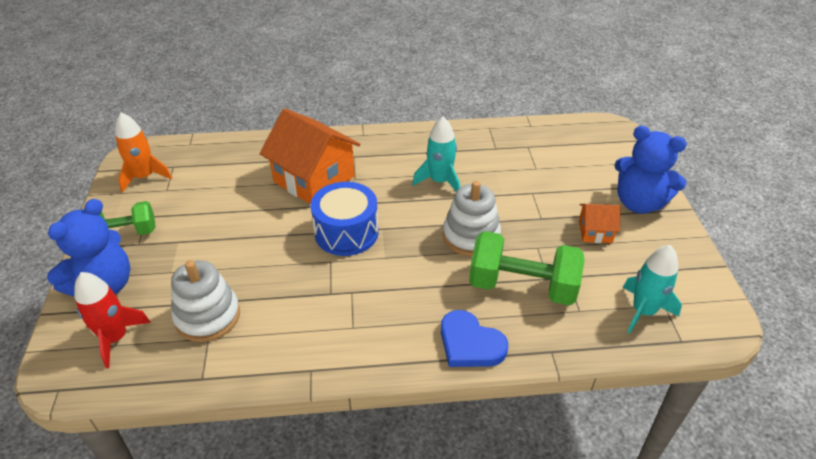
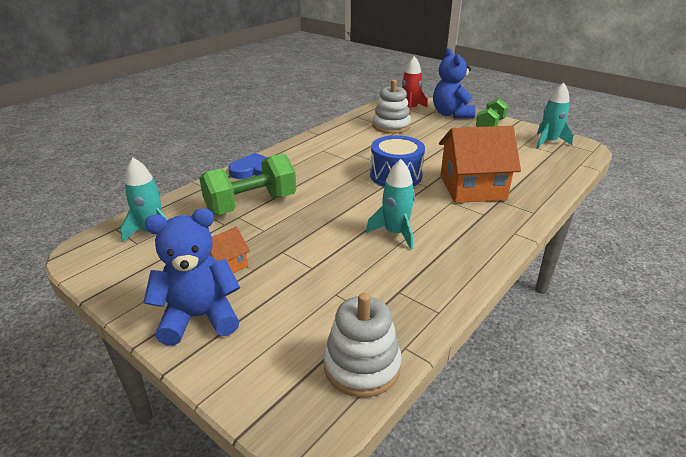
camera: 135 degrees right, 10 degrees down
(144, 177) = (548, 142): orange rocket -> turquoise rocket
(471, 236) = (319, 212): white stacking toy -> white stacking toy (362, 366)

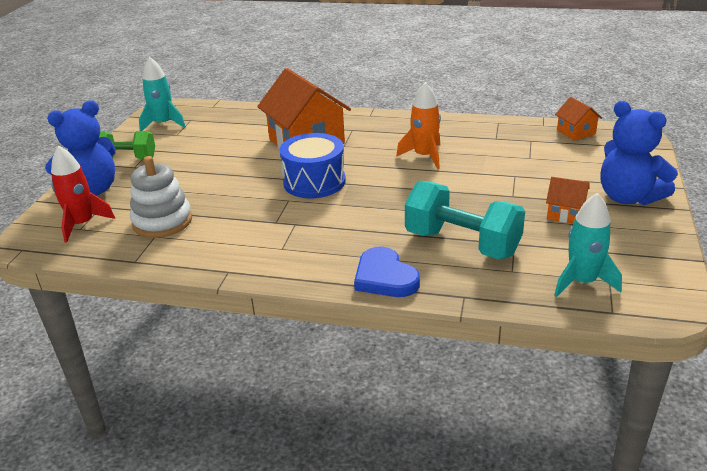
camera: 115 degrees left, 0 degrees up
(251, 204) = (462, 244): green dumbbell -> turquoise dumbbell
(362, 366) = (576, 132): white stacking toy -> orange house
(395, 233) = (424, 156): turquoise rocket -> orange rocket

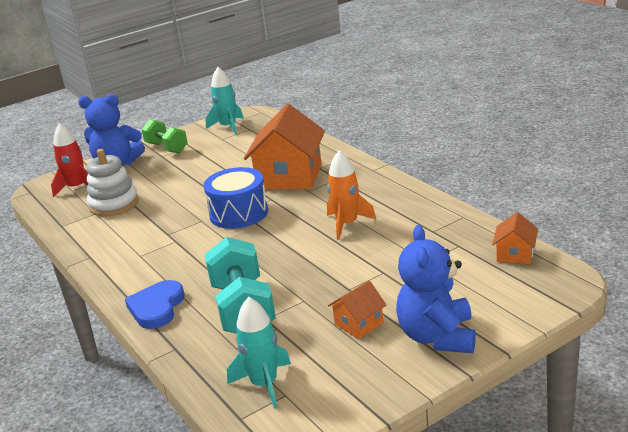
camera: 45 degrees right, 5 degrees down
(565, 213) = (359, 324): orange house -> orange house turned 75 degrees clockwise

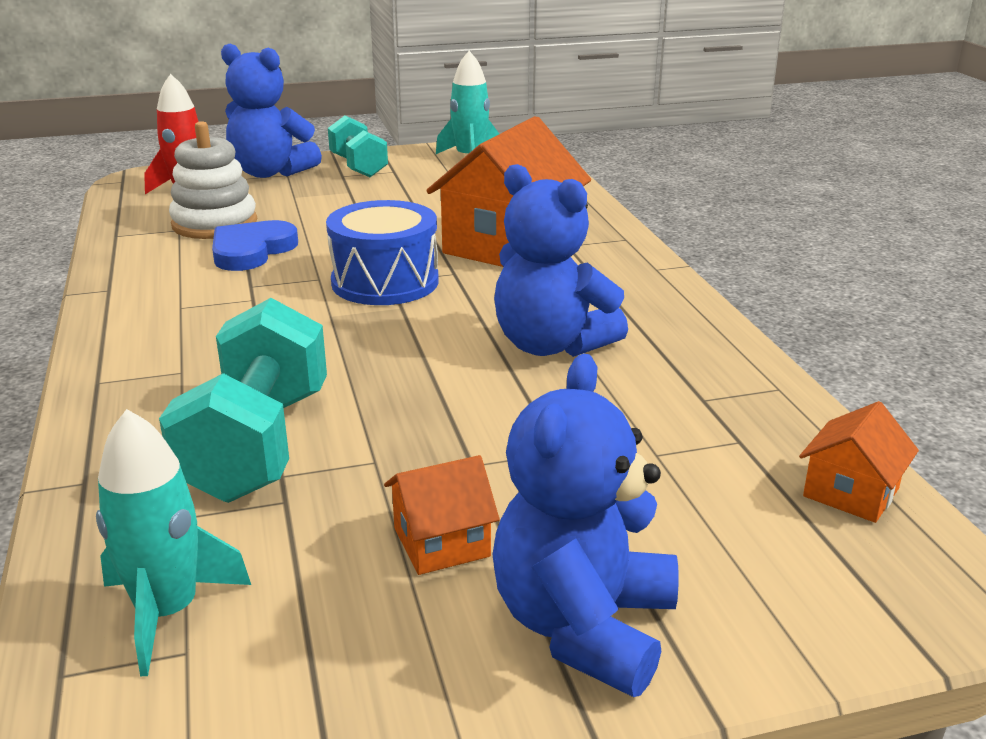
camera: 15 degrees right, 0 degrees up
(156, 308) = (124, 399): blue heart -> blue heart (251, 250)
(167, 148) = (358, 167): green dumbbell -> turquoise dumbbell
(347, 224) = (551, 345): orange rocket -> blue teddy bear

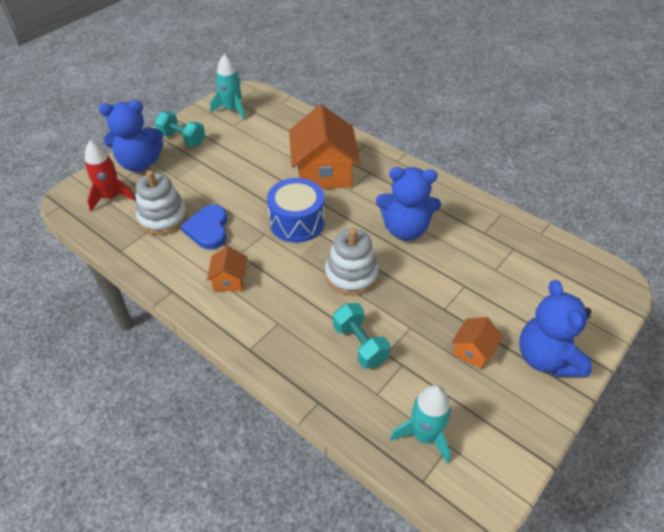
camera: 35 degrees left, 20 degrees up
(257, 445) = (360, 344): turquoise dumbbell -> turquoise dumbbell, size x0.64
(375, 363) = (351, 275): none -> white stacking toy
(851, 492) = (564, 255): orange house -> orange house (229, 280)

